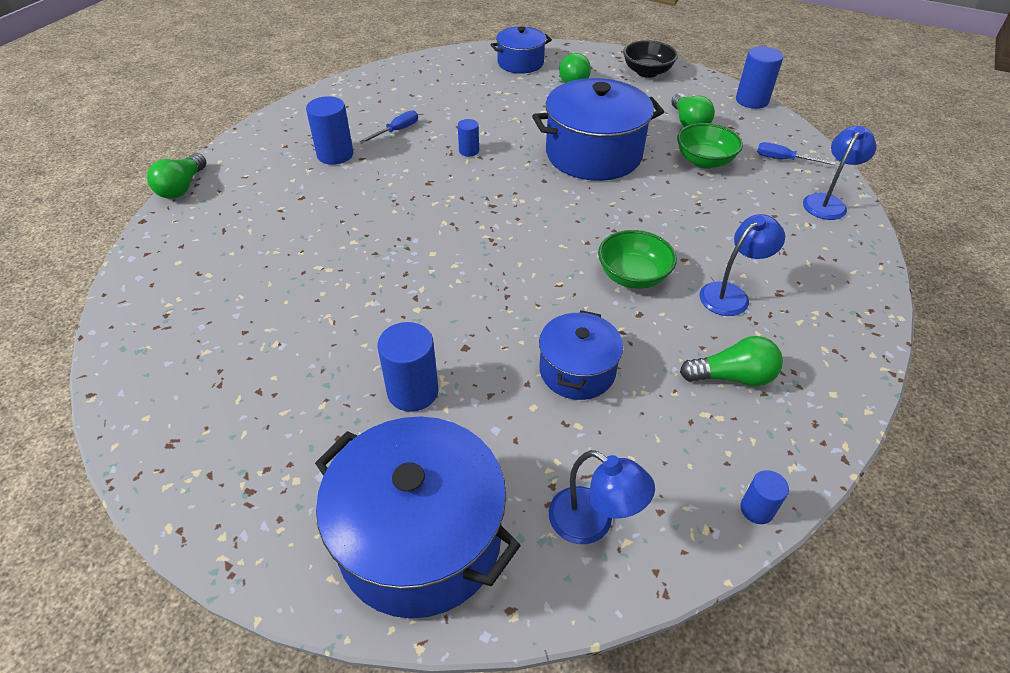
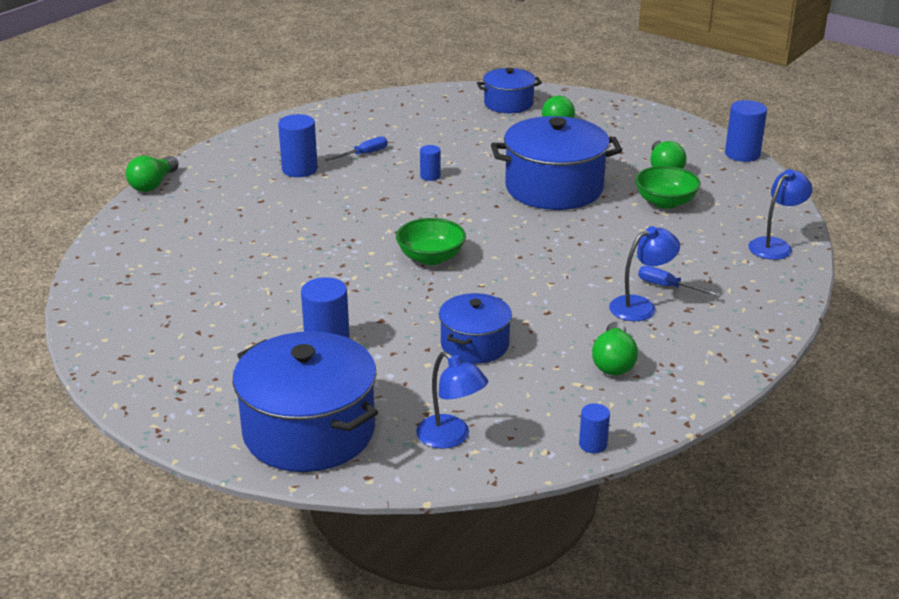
camera: 10 degrees right, 15 degrees down
(633, 276) = (553, 285): green bowl -> green bowl (431, 258)
(647, 72) = (640, 121): black bowl -> none
(732, 377) = (613, 362): green light bulb -> green light bulb turned 90 degrees clockwise
(783, 160) = (749, 207): blue screwdriver -> blue screwdriver (668, 287)

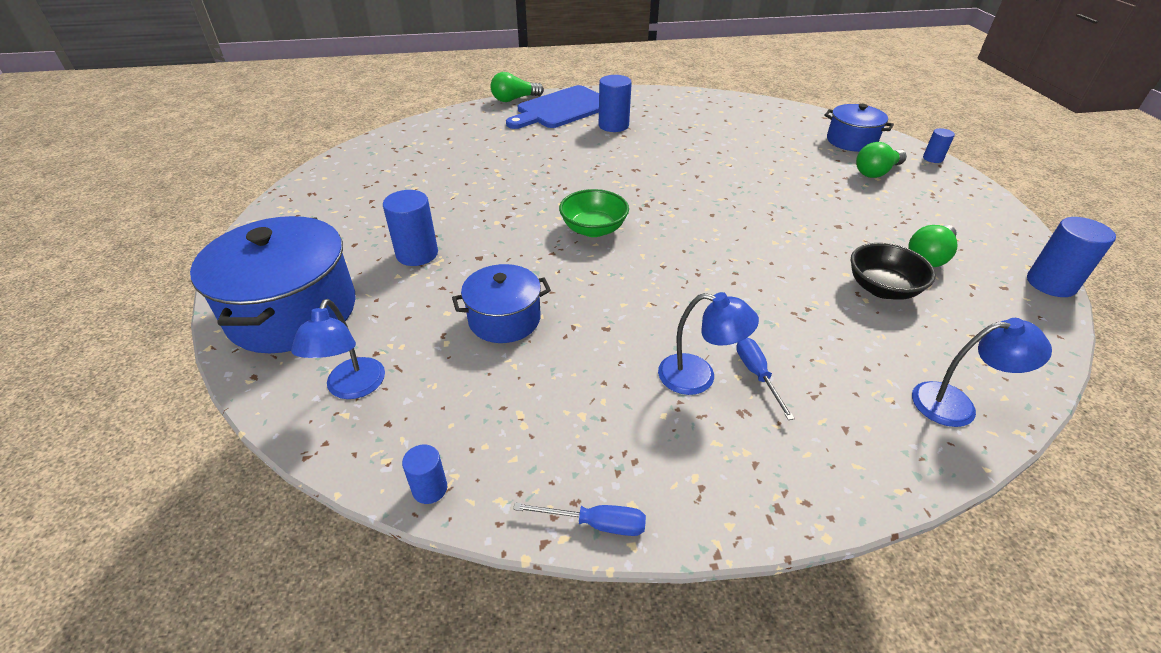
camera: 45 degrees right, 10 degrees up
(221, 174) = (562, 109): none -> blue cutting board
(364, 154) = (673, 133): blue screwdriver -> blue screwdriver (595, 523)
(430, 176) = (696, 168): blue cylinder -> blue cylinder (932, 158)
(554, 188) = (786, 223): blue pot -> none
(613, 362) = (584, 416): green light bulb -> none
(665, 202) = (882, 289): green bowl -> black bowl

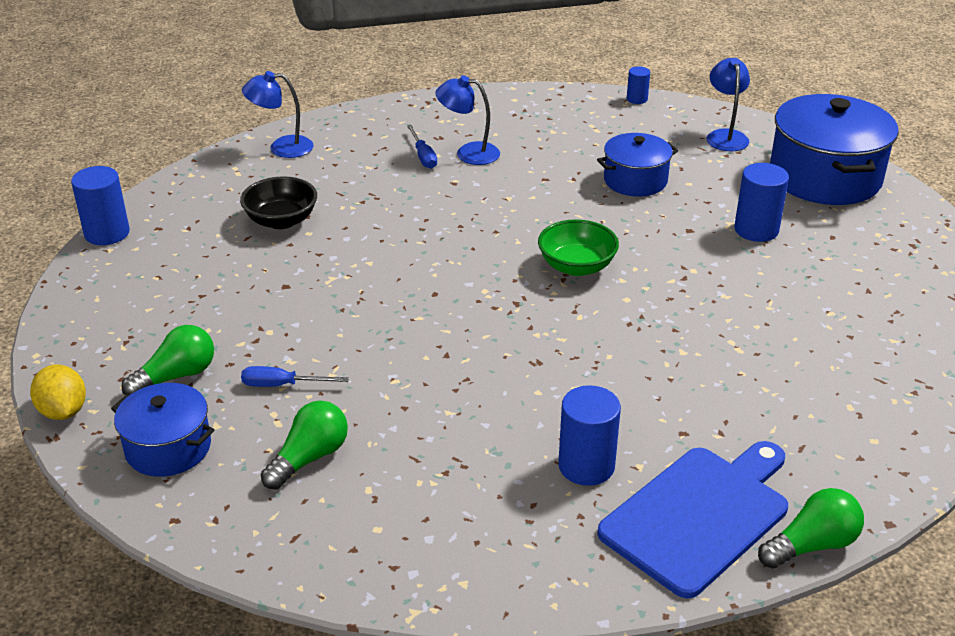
camera: 175 degrees right, 5 degrees down
(595, 523) = (534, 92): blue screwdriver -> blue screwdriver (282, 385)
(929, 257) = (207, 254): green light bulb -> green light bulb (309, 458)
(932, 158) = (63, 411): blue cylinder -> yellow lemon

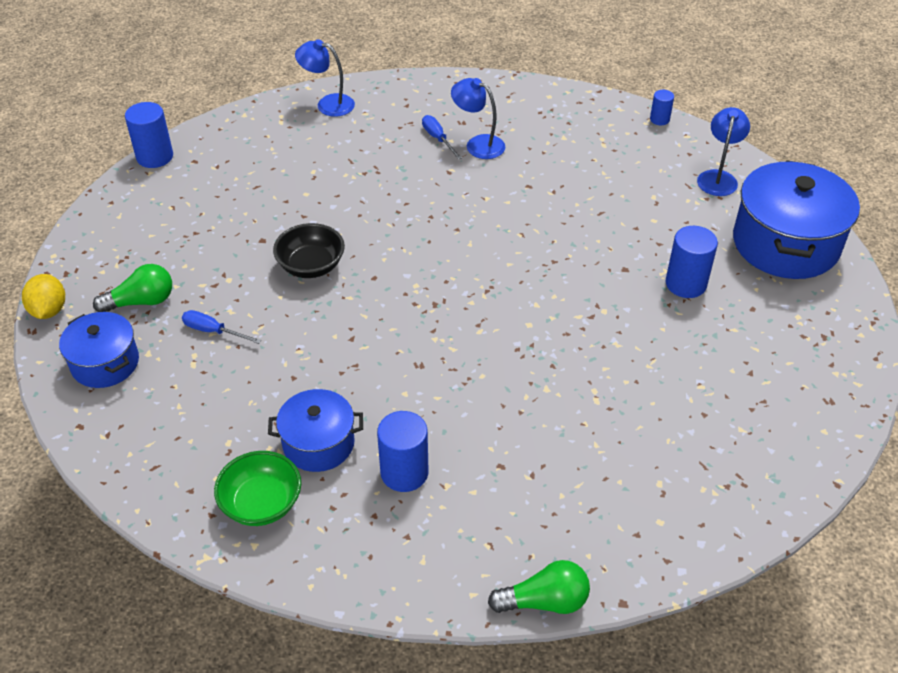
camera: 20 degrees right, 10 degrees up
(281, 220) = (291, 176): black bowl -> black bowl (311, 266)
(309, 458) = (200, 402): green light bulb -> none
(423, 156) = (438, 139): blue screwdriver -> blue screwdriver turned 150 degrees clockwise
(576, 266) = (505, 281): green bowl -> green bowl (261, 503)
(635, 180) = (607, 206): blue pot -> blue pot (318, 443)
(699, 515) = (468, 545): blue cutting board -> none

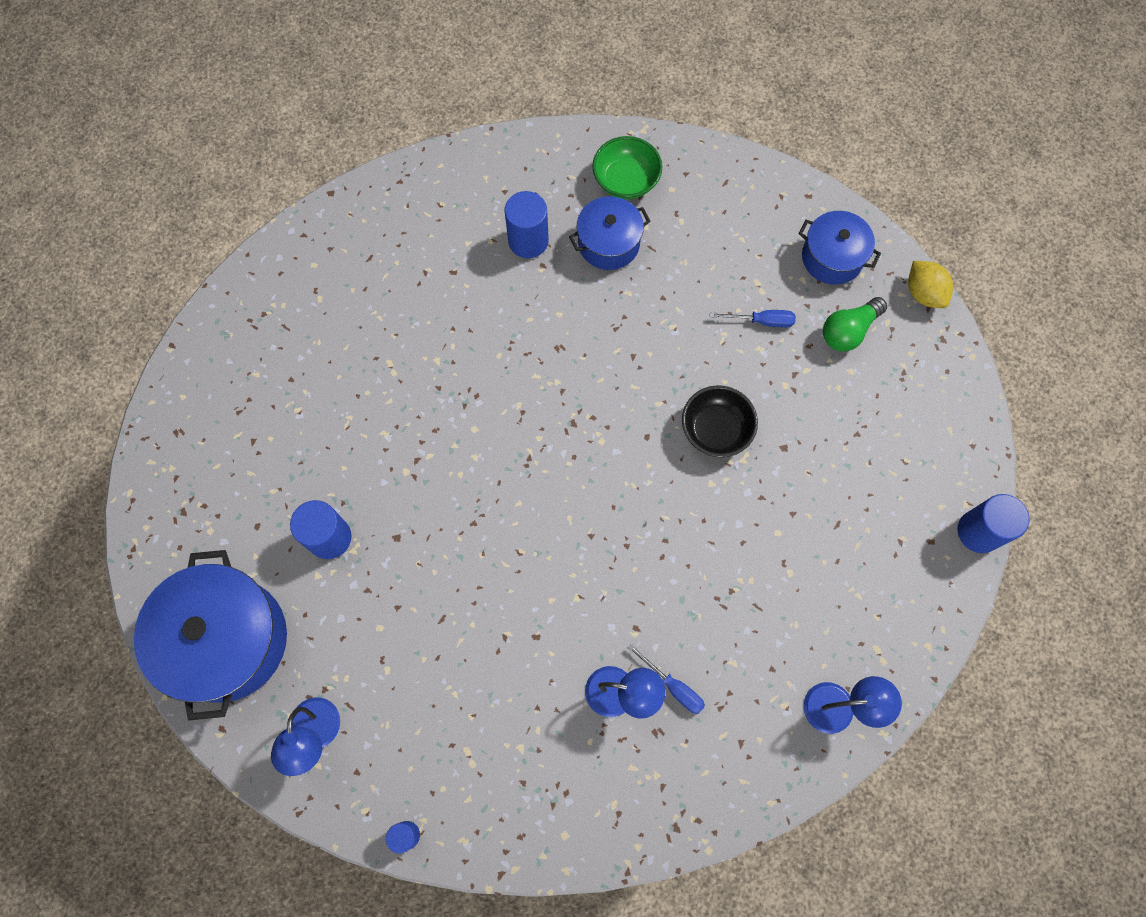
camera: 160 degrees right, 25 degrees up
(544, 601) = (387, 176): green light bulb -> none

